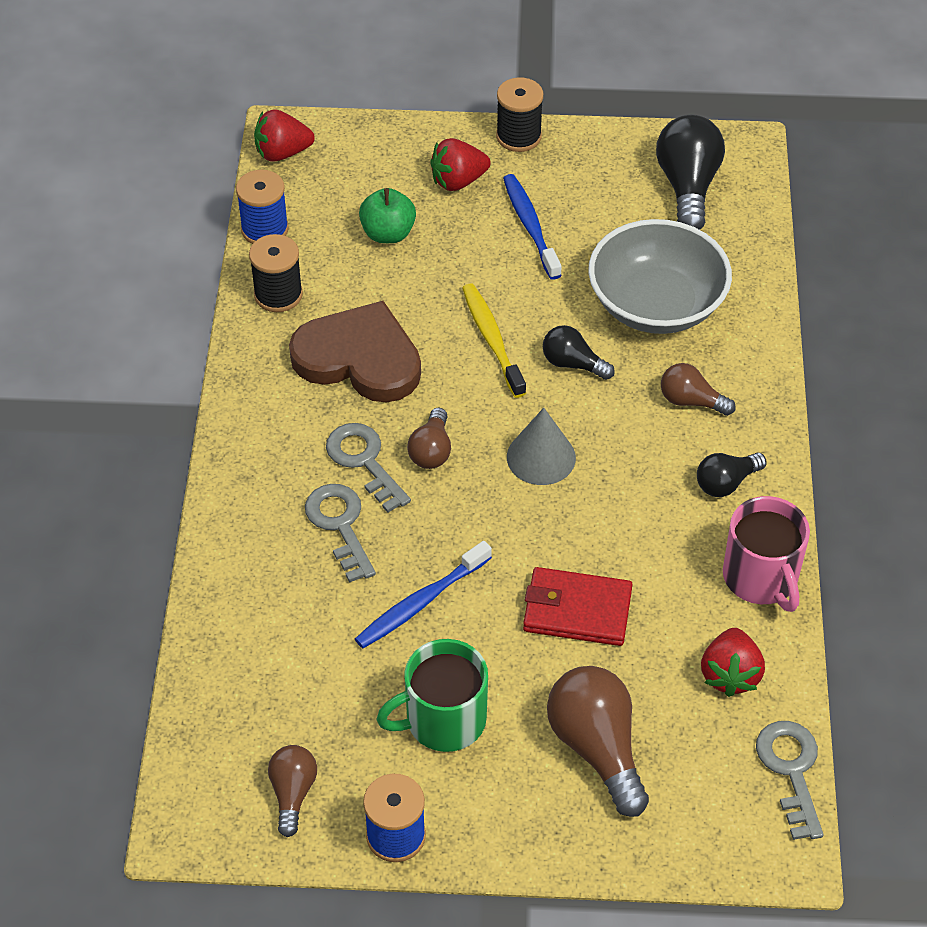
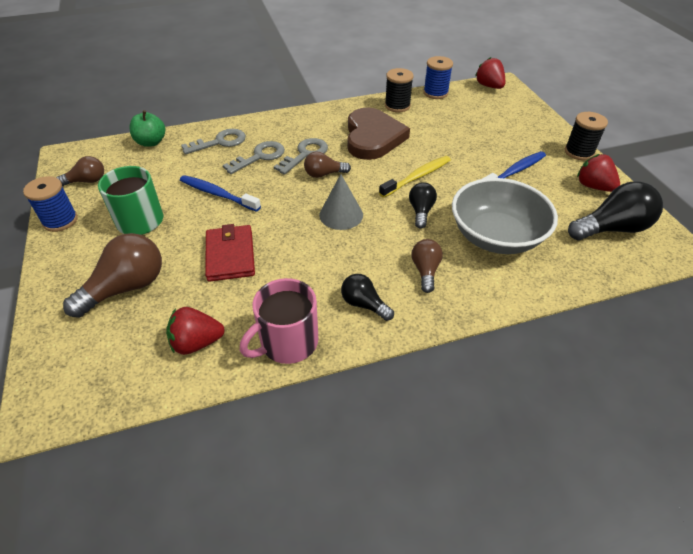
camera: 70 degrees right, 5 degrees down
(388, 233) = (464, 127): green apple -> green apple (151, 142)
(458, 181) = (523, 140): red strawberry -> red strawberry (593, 186)
(791, 771) = (116, 398): grey key -> grey key (219, 142)

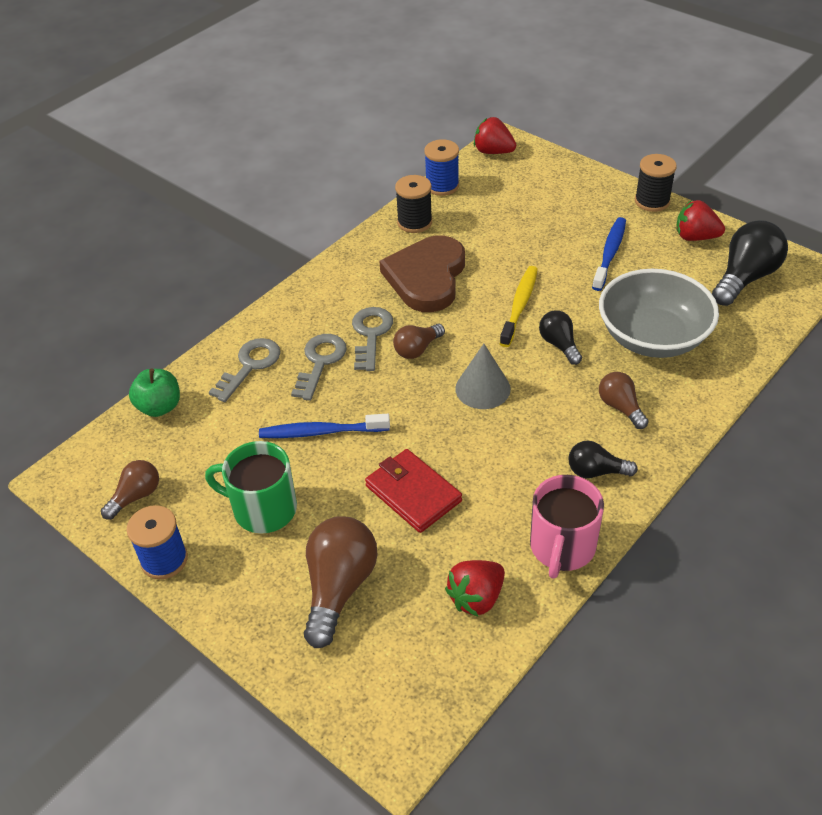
camera: 30 degrees left, 0 degrees up
(373, 137) = (426, 277): brown heart -> brown heart turned 135 degrees counterclockwise

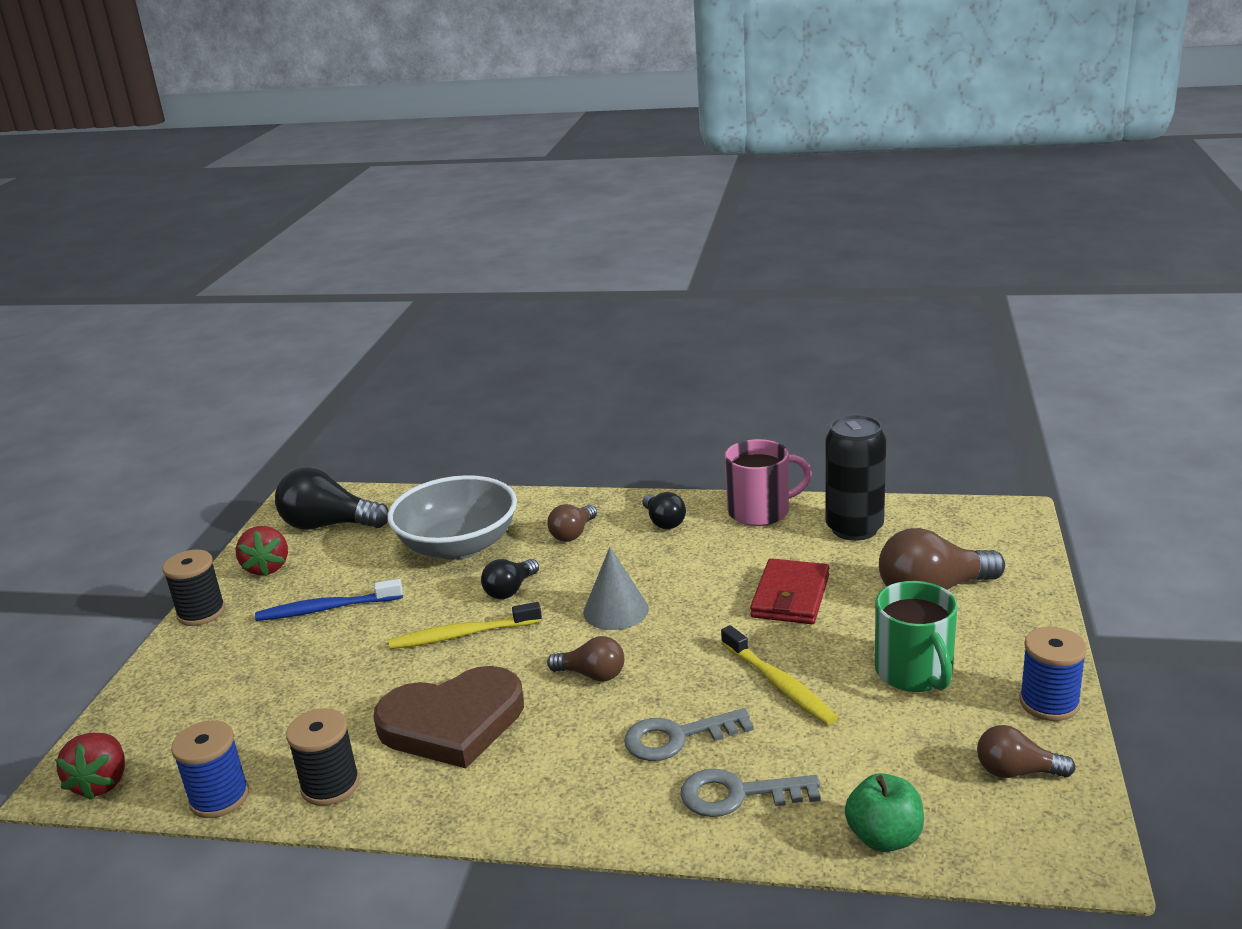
camera: 120 degrees left, 20 degrees down
(321, 432) = (779, 684): blue toothbrush -> yellow toothbrush
(371, 335) = (596, 720): grey key -> none
(476, 598) = (854, 528): red strawberry -> black can

